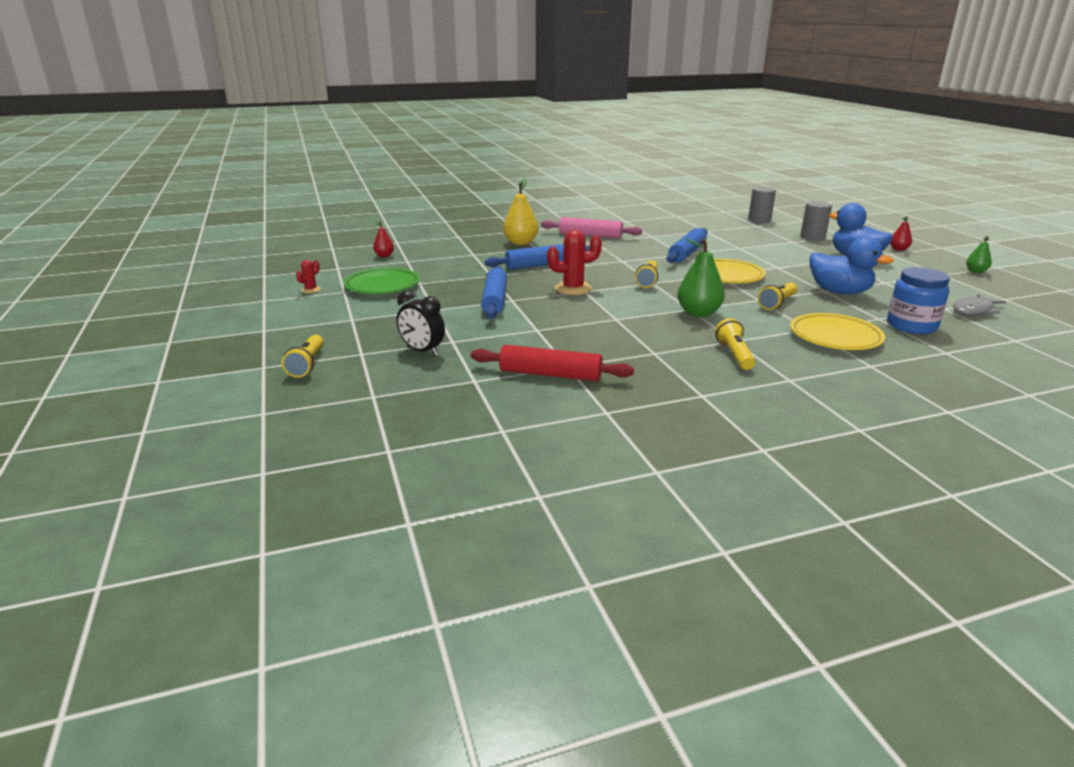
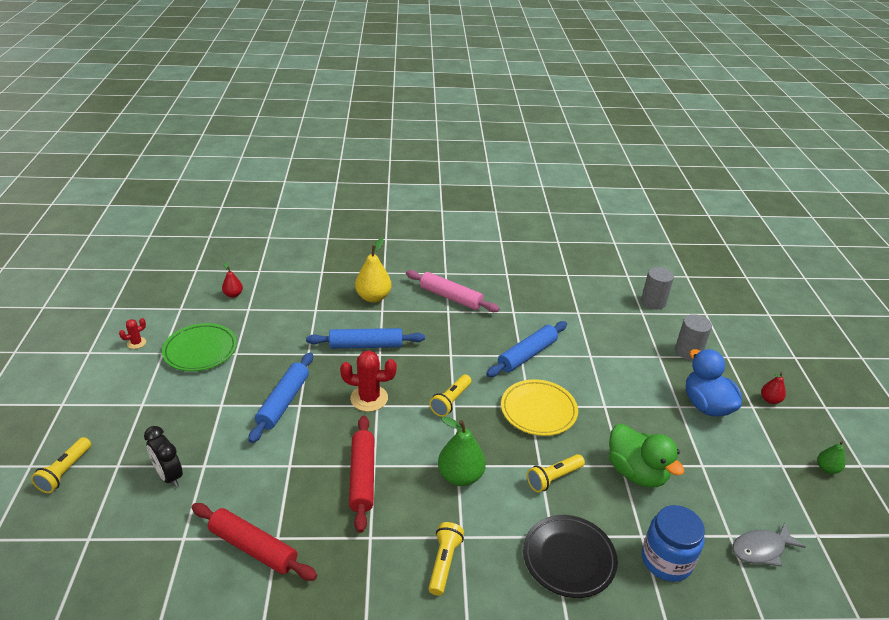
camera: 15 degrees right, 10 degrees up
(612, 325) = (362, 477): none -> red rolling pin
(835, 337) = (568, 558): yellow plate -> black plate
(839, 292) = (636, 472): blue duck -> green duck

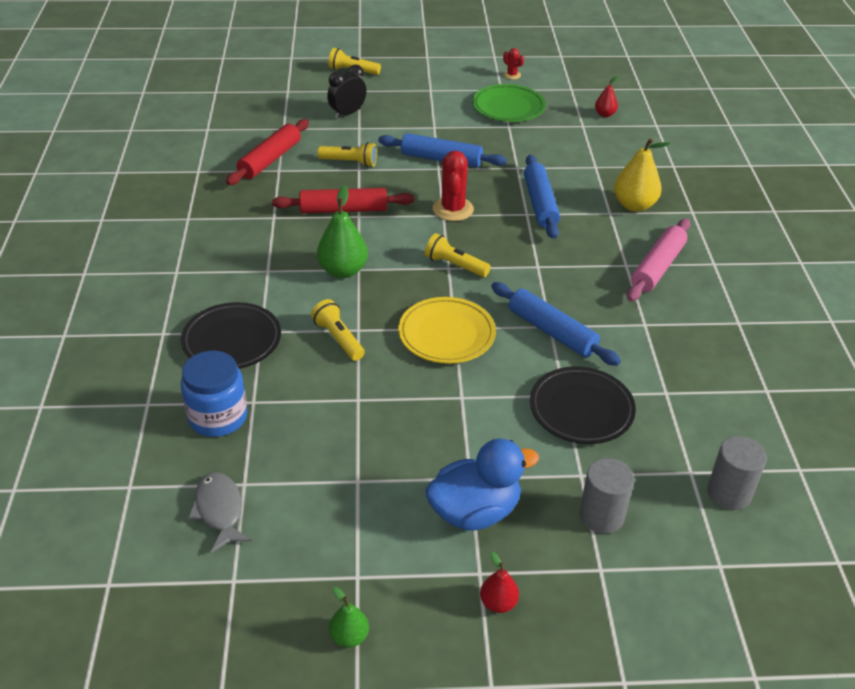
camera: 90 degrees right, 5 degrees up
(444, 563) = (240, 259): yellow flashlight -> yellow flashlight (350, 162)
(602, 349) = (581, 409): none -> black plate
(636, 472) = (345, 411): green duck -> none

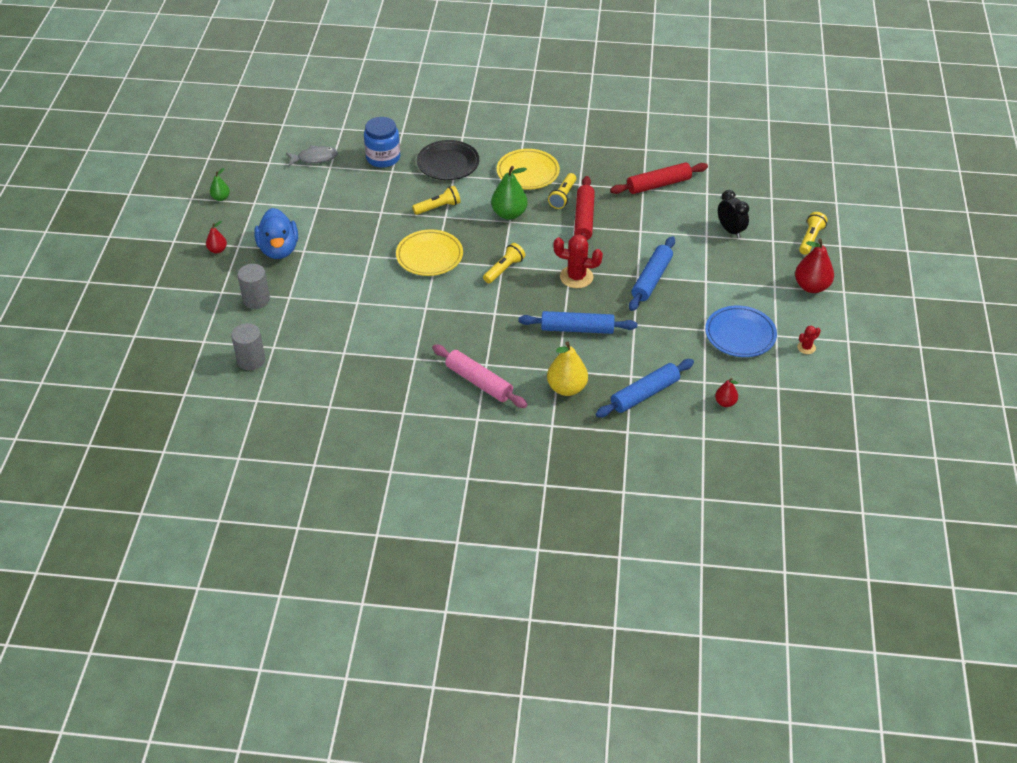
camera: 100 degrees right, 5 degrees up
(251, 261) = (528, 172): none -> yellow plate
(270, 160) = (658, 184): red rolling pin -> red rolling pin turned 60 degrees counterclockwise
(350, 162) = (650, 226): yellow flashlight -> yellow flashlight (563, 196)
(425, 71) = (811, 286): none -> red pear
(508, 107) = (740, 335): green plate -> blue plate
(552, 331) = (419, 308): blue rolling pin -> blue rolling pin (645, 394)
(581, 409) = (341, 308): black plate -> none

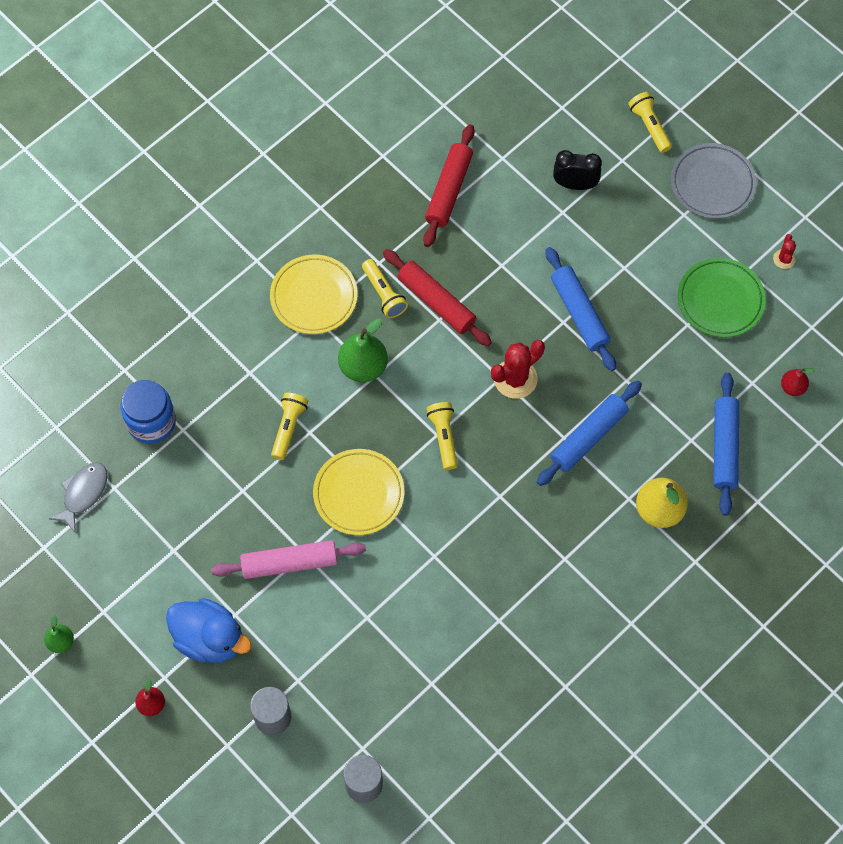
camera: 50 degrees left, 20 degrees up
(448, 163) = (224, 363): black plate -> none
(479, 382) = (583, 584): pink rolling pin -> pink rolling pin (289, 563)
(740, 335) = (720, 300): blue plate -> green plate
(811, 286) = (712, 184): red pear -> grey plate

